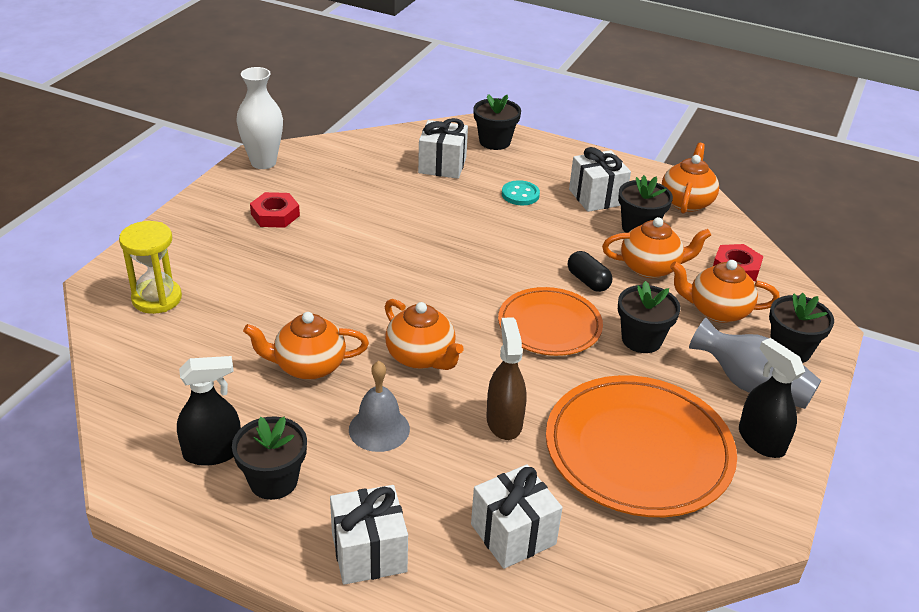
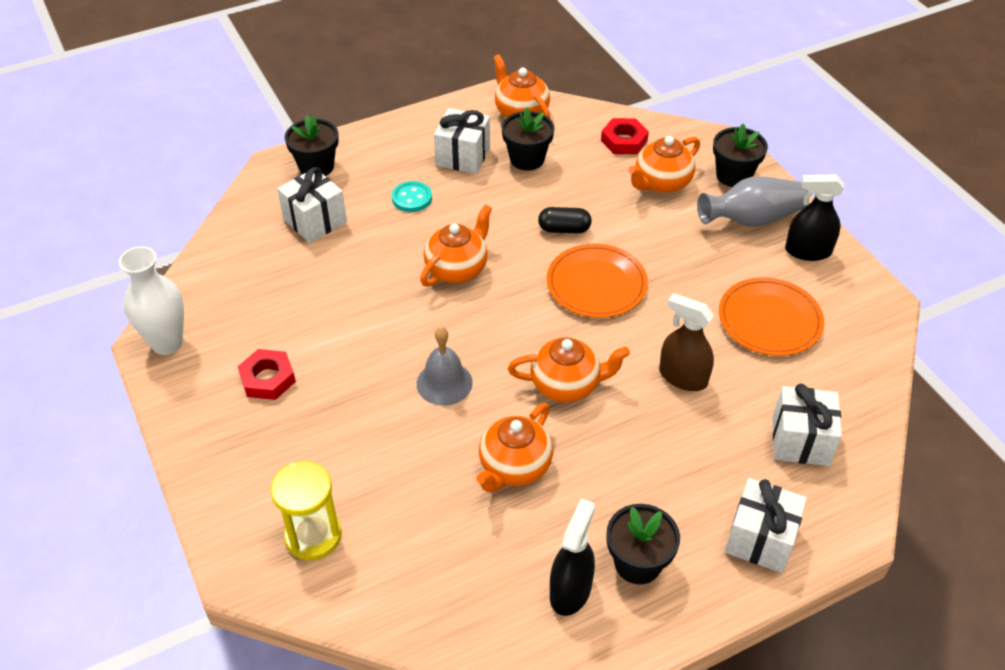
camera: 50 degrees left, 10 degrees up
(379, 429) = (630, 460): grey bell -> grey bell (444, 383)
(638, 450) = (769, 320): orange plate -> orange plate, size x0.63
(641, 339) = (657, 243): black flower pot -> none
(651, 268) = (581, 184): orange teapot -> orange teapot (457, 268)

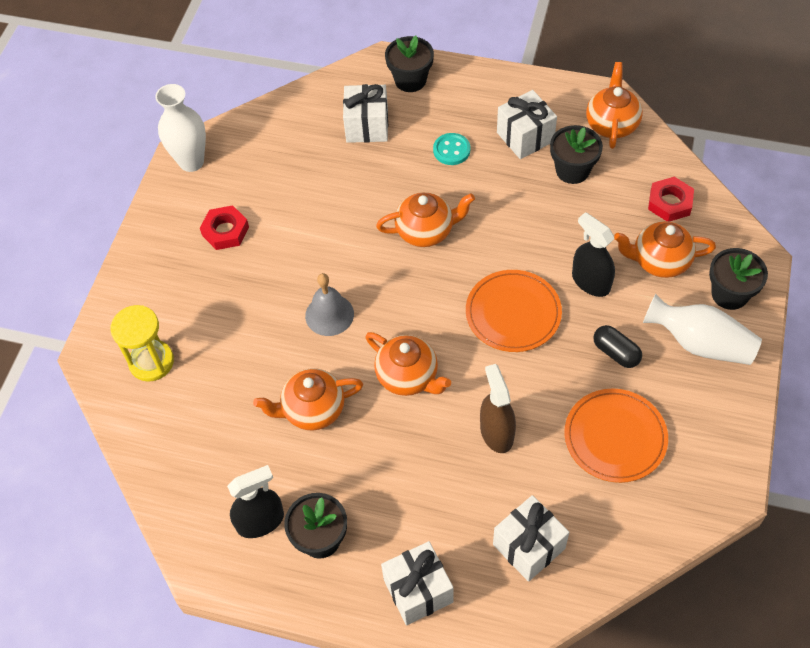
camera: 45 degrees right, 10 degrees up
(564, 229) = (537, 250): black capsule -> black capsule (616, 352)
(752, 219) = (700, 343): grey vase -> white vase
(807, 251) = (716, 403): black spray bottle -> black spray bottle (590, 282)

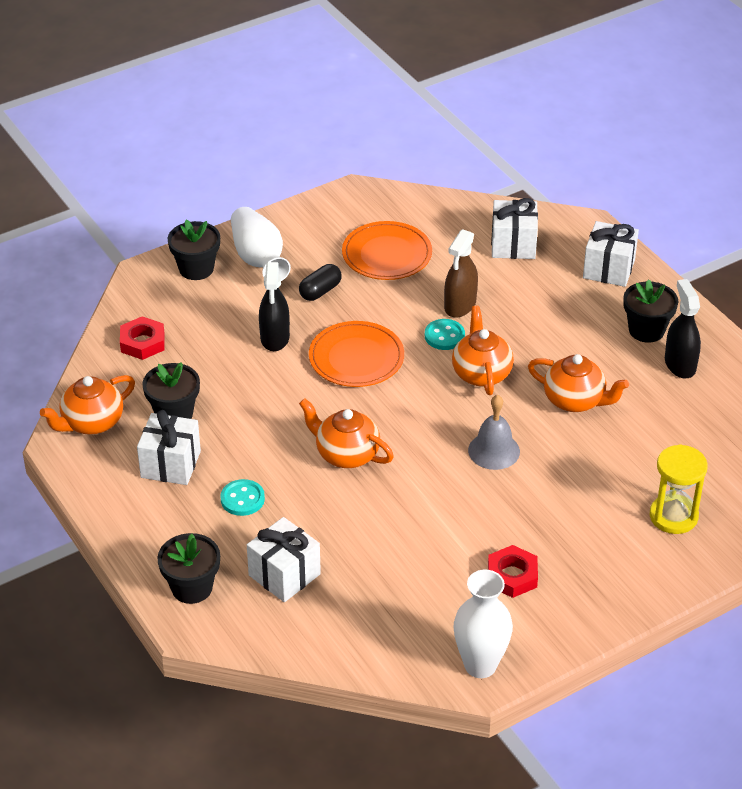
camera: 140 degrees left, 15 degrees down
(260, 521) = (680, 364): black spray bottle -> black spray bottle turned 60 degrees clockwise
(474, 389) = (444, 336): none -> turquoise button
(616, 352) = (320, 291): black capsule -> black capsule turned 45 degrees clockwise
(659, 261) = (209, 316): orange teapot -> none

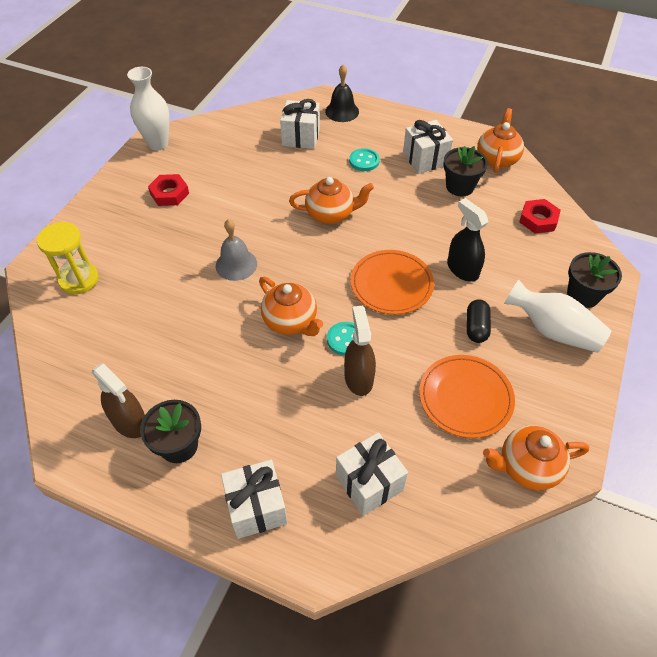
camera: 145 degrees right, 10 degrees up
(192, 587) = (342, 111): black flower pot -> black bell
(575, 400) = (202, 336): orange teapot -> orange teapot (527, 466)
(680, 364) = (130, 422): black spray bottle -> brown spray bottle

